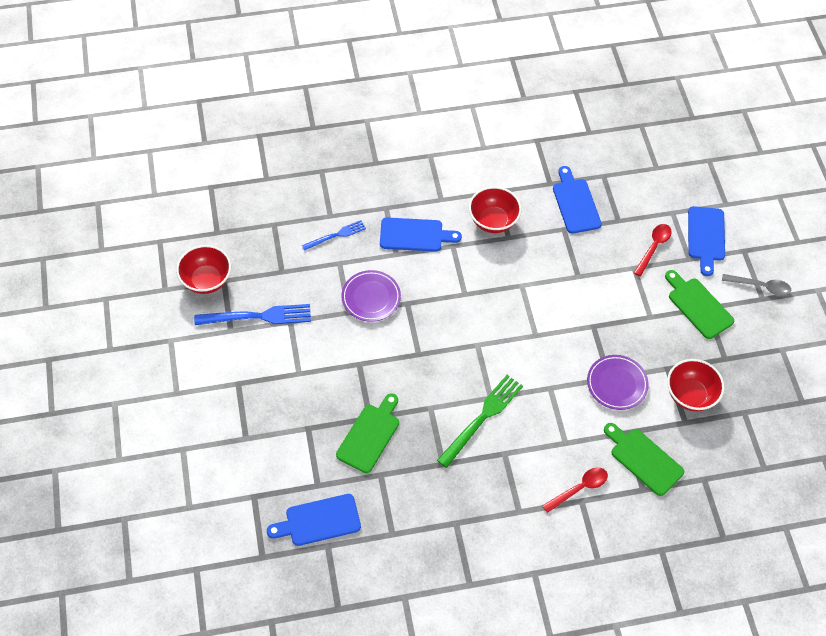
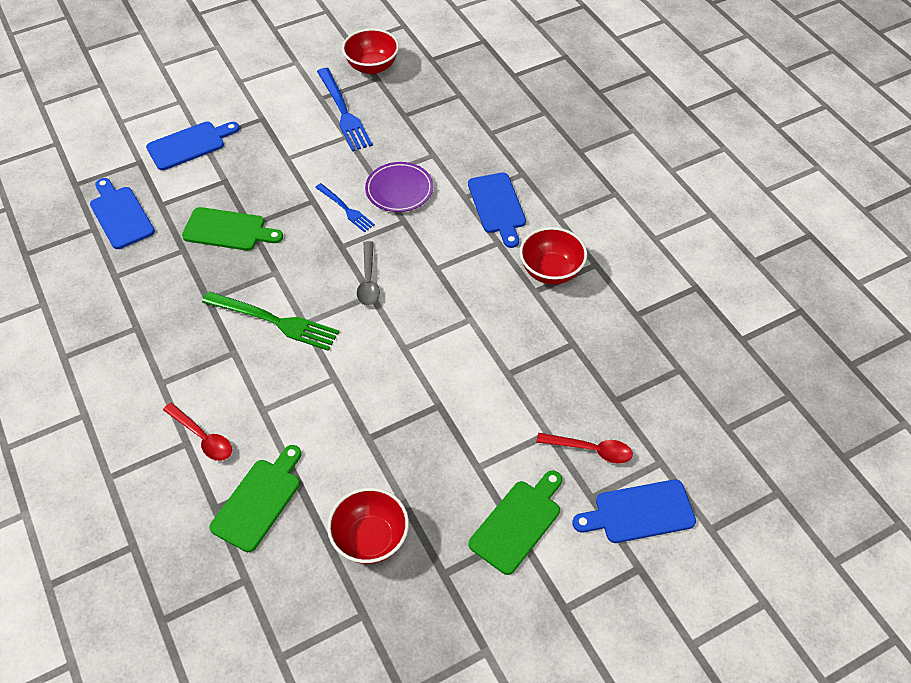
camera: 75 degrees right, 5 degrees down
(336, 235) = (467, 143): blue fork -> blue fork (345, 209)
(575, 203) = (619, 348): blue cutting board -> blue cutting board (189, 145)
(617, 384) = (361, 448): purple plate -> none
(760, 286) = (585, 602): grey spoon -> grey spoon (368, 280)

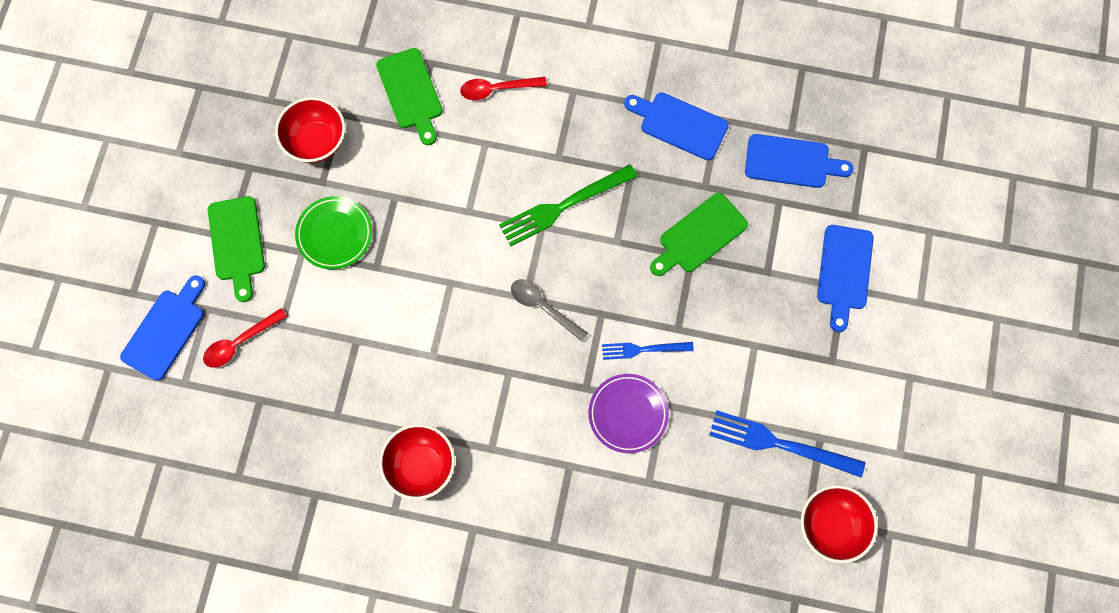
camera: 130 degrees right, 20 degrees up
(440, 456) = (334, 234): none -> green plate
(497, 206) = (533, 485): blue cutting board -> blue cutting board (679, 124)

